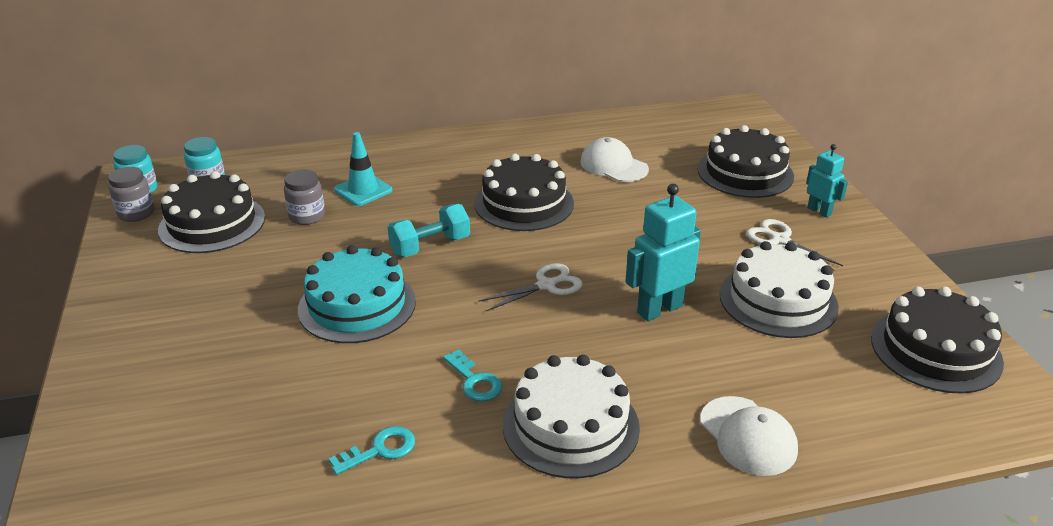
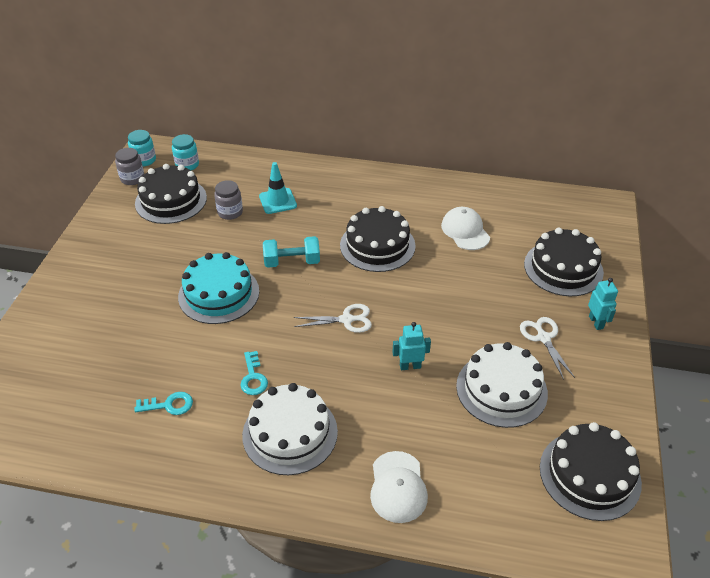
camera: 25 degrees right, 10 degrees up
(659, 309) = (410, 366): turquoise robot -> turquoise robot, size x0.60

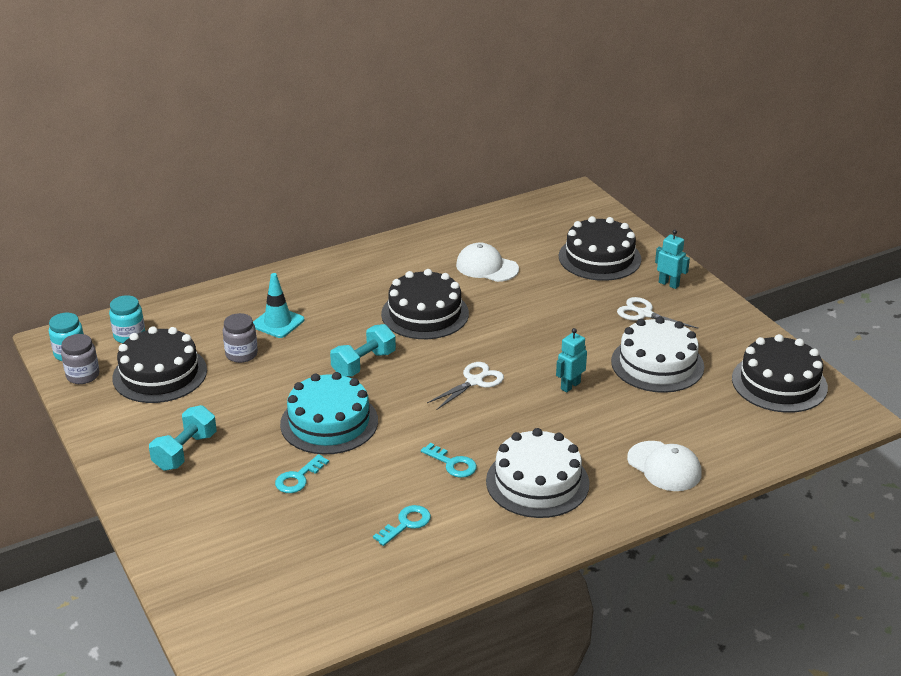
camera: 40 degrees left, 10 degrees down
(118, 263) = (185, 451): none -> turquoise dumbbell
(152, 324) = (298, 478): none -> turquoise key

